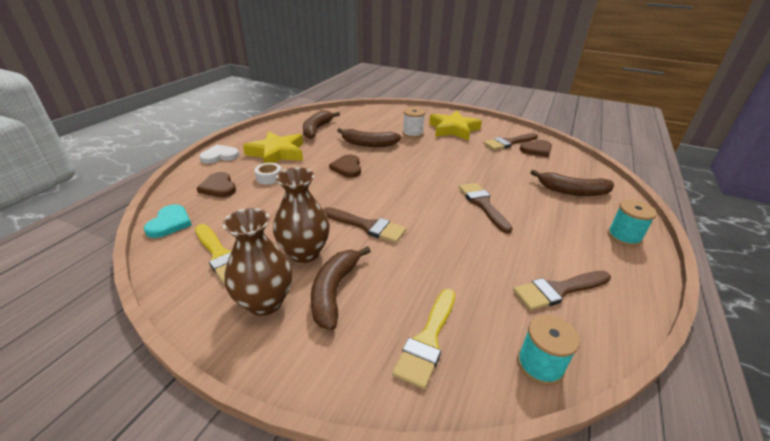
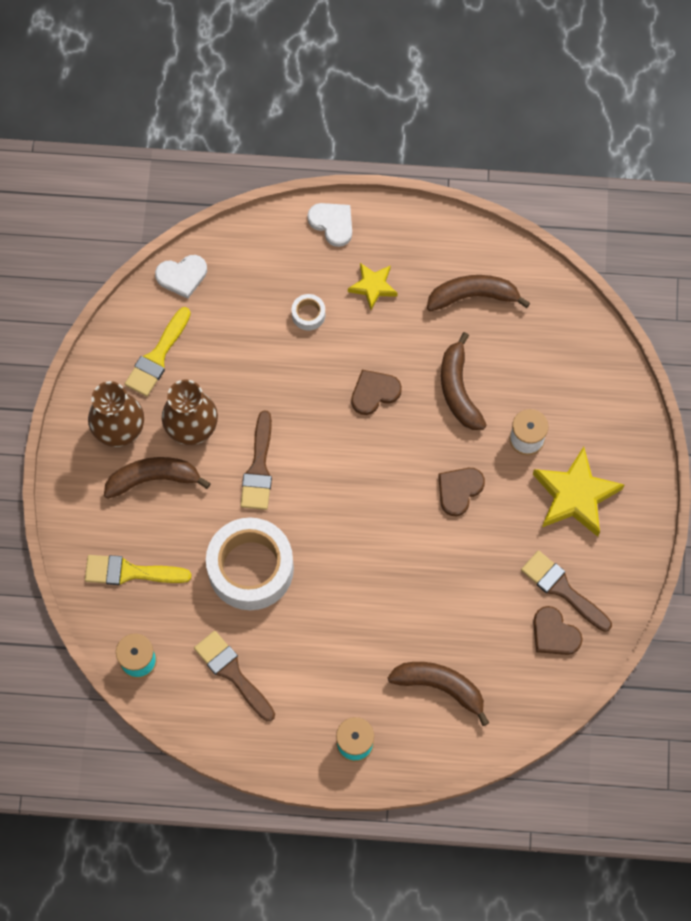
camera: 70 degrees right, 35 degrees up
(170, 223) = (182, 276): turquoise heart -> white heart
(218, 187) = (263, 274): brown heart -> brown heart (459, 490)
(277, 153) = (373, 286): yellow star -> yellow star, size x0.57
(455, 252) = (250, 568): none -> white tape
(483, 204) = (357, 580): brown brush -> none
(572, 191) = (440, 687): brown banana -> brown banana turned 120 degrees clockwise

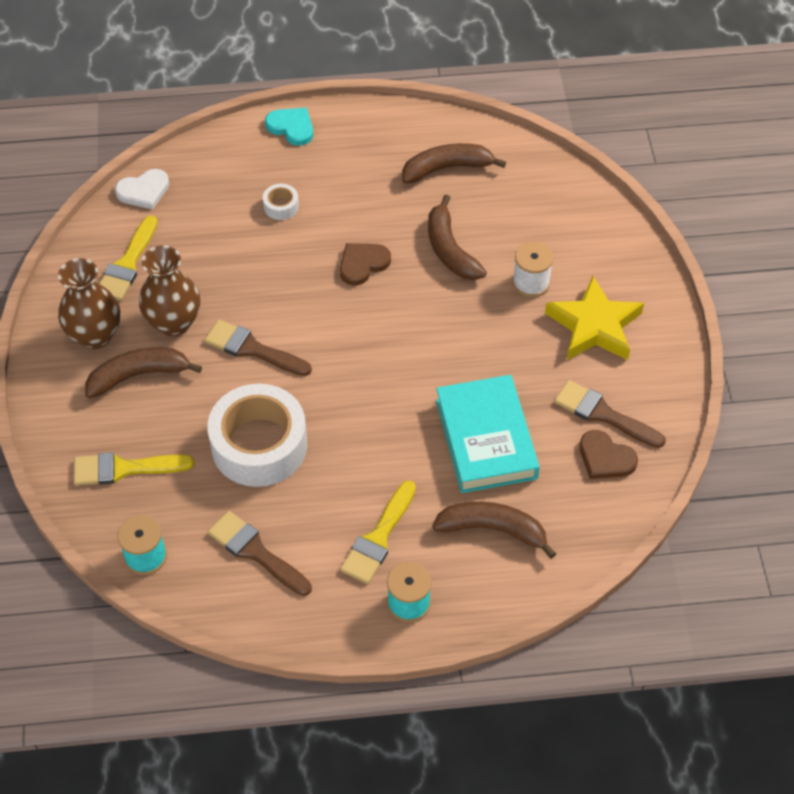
camera: 10 degrees left, 15 degrees down
(259, 468) = (252, 349): brown brush -> brown brush turned 120 degrees clockwise
(332, 223) = (291, 127): white heart -> turquoise heart
(340, 677) = (378, 538): none -> yellow brush
(373, 286) = (343, 174): yellow star -> none
(452, 596) = (486, 439): none -> turquoise book
(459, 490) = (471, 339): brown heart -> none

